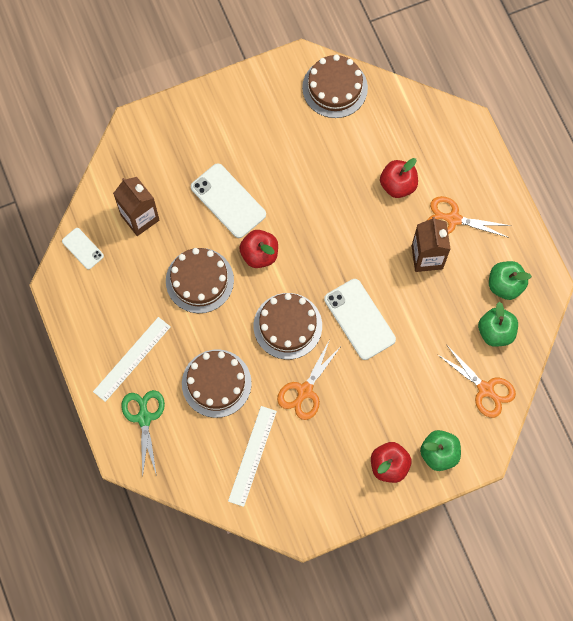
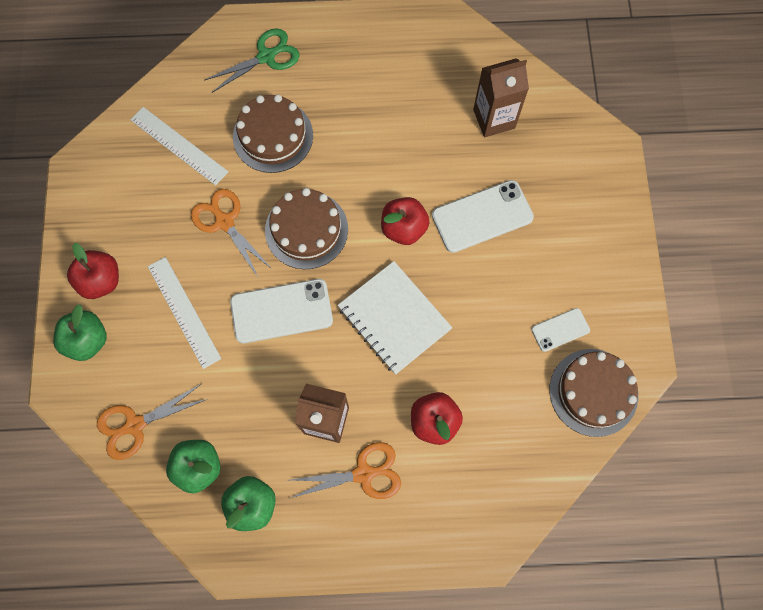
camera: 110 degrees right, 0 degrees up
(82, 248) = (478, 53): white phone -> white phone (560, 330)
(132, 359) = (334, 64): white ruler -> white ruler (184, 312)
(144, 418) = (266, 57): green scissors -> green scissors turned 45 degrees counterclockwise
(199, 280) = (396, 156): brown cake -> none
(333, 237) = (394, 318): none -> white notebook
(453, 219) = (363, 473): orange scissors -> orange scissors turned 45 degrees clockwise

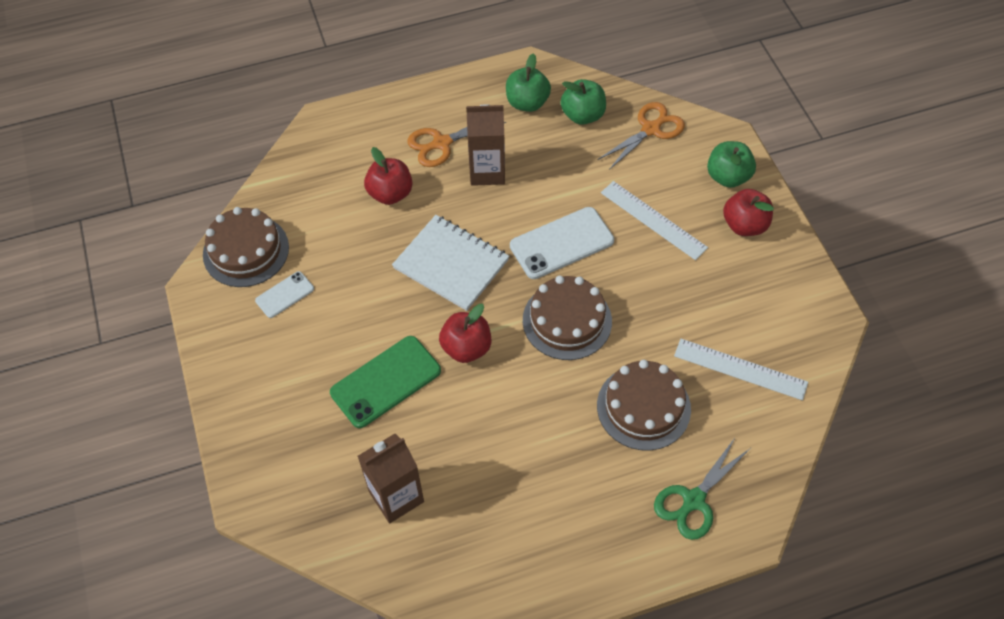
camera: 165 degrees right, 15 degrees down
(224, 222) = (653, 306): orange scissors -> none
(482, 216) = (385, 381): white phone -> green phone

